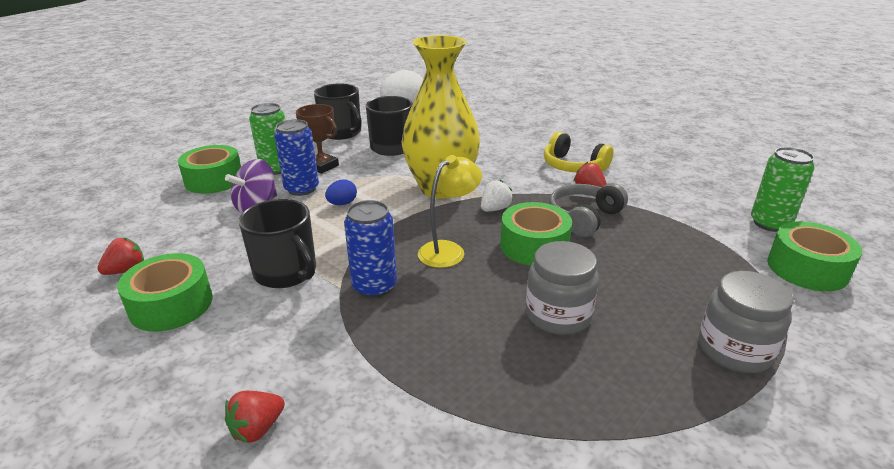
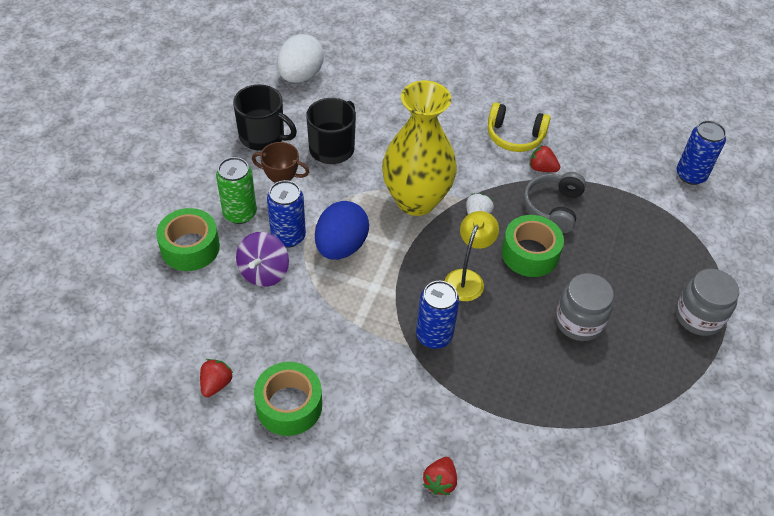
camera: 25 degrees left, 20 degrees up
(286, 272) = (354, 343): black mug -> none
(342, 204) = (341, 246): blue egg -> blue egg, size x2.09
(770, 223) = (690, 175): green can -> blue can
(807, 268) = (725, 221): green tape -> none

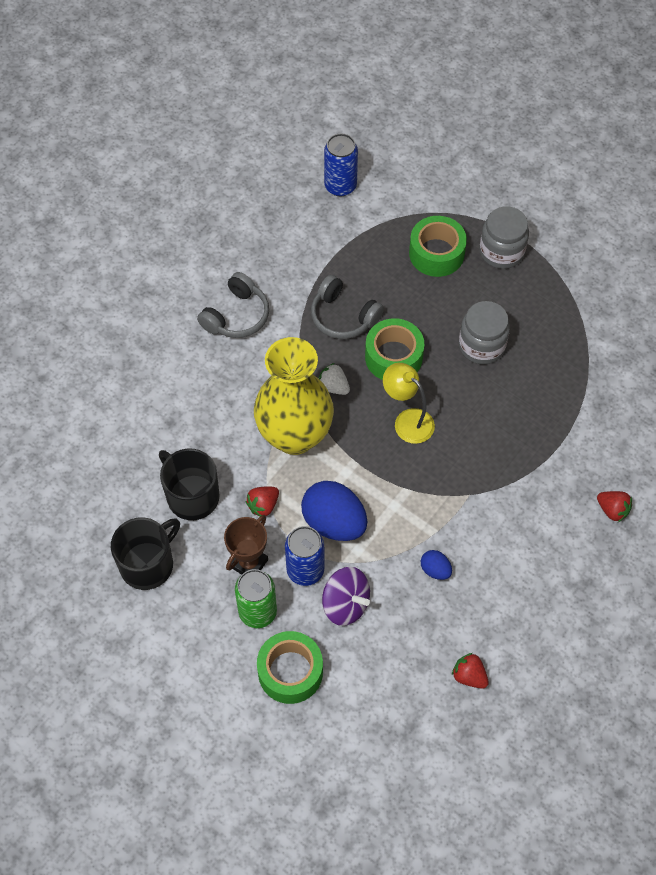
camera: 70 degrees left, 10 degrees up
(289, 405) = (509, 615): green tape -> green tape (436, 253)
(300, 76) = (61, 501): white egg -> none
(318, 333) = (435, 570): none -> blue egg
(434, 336) = (465, 469): blue can -> none
(514, 136) = (236, 316): yellow headphones -> grey headphones
(542, 168) = (289, 307): red strawberry -> red strawberry (263, 505)

